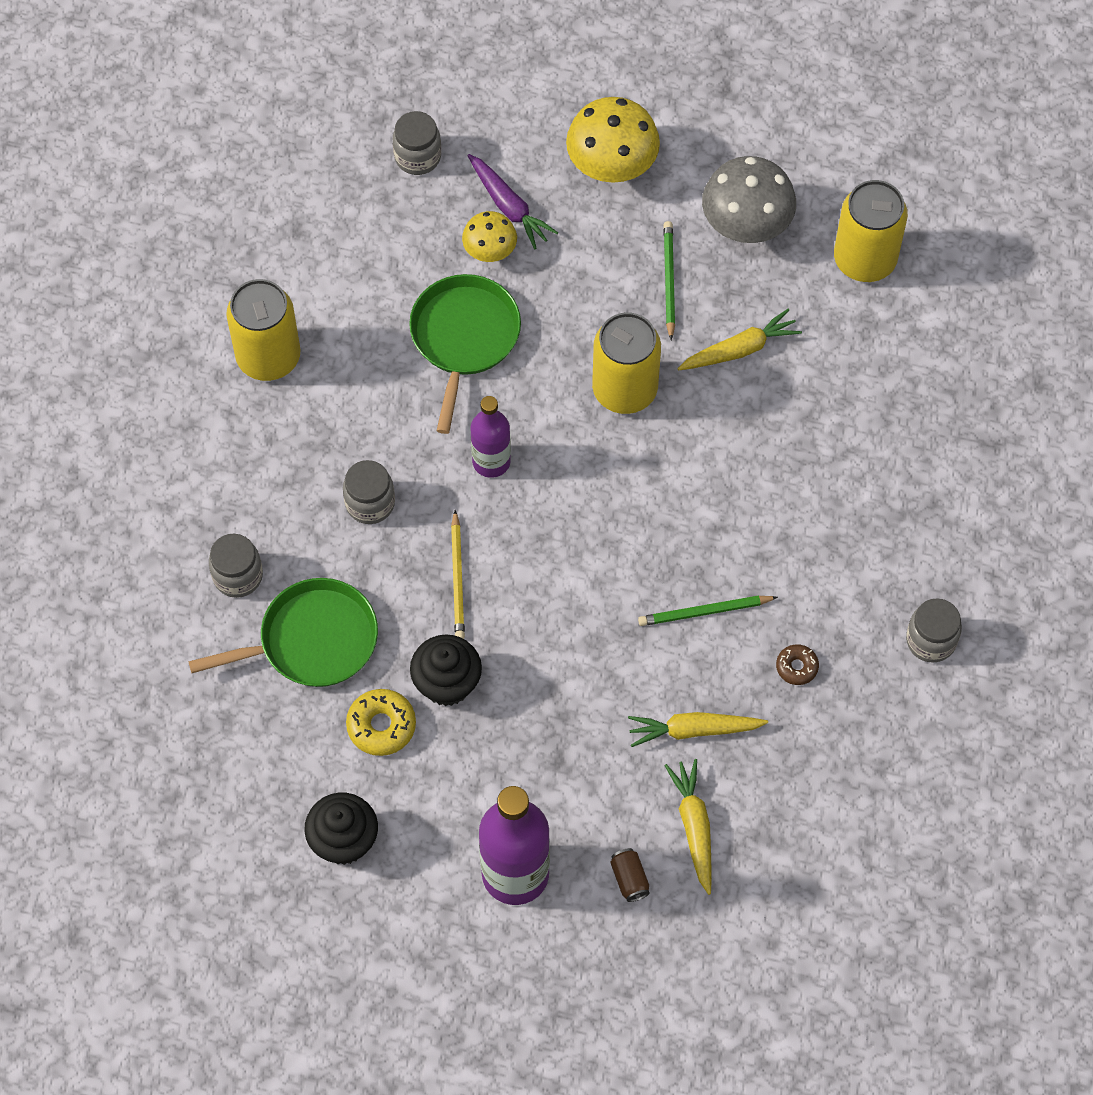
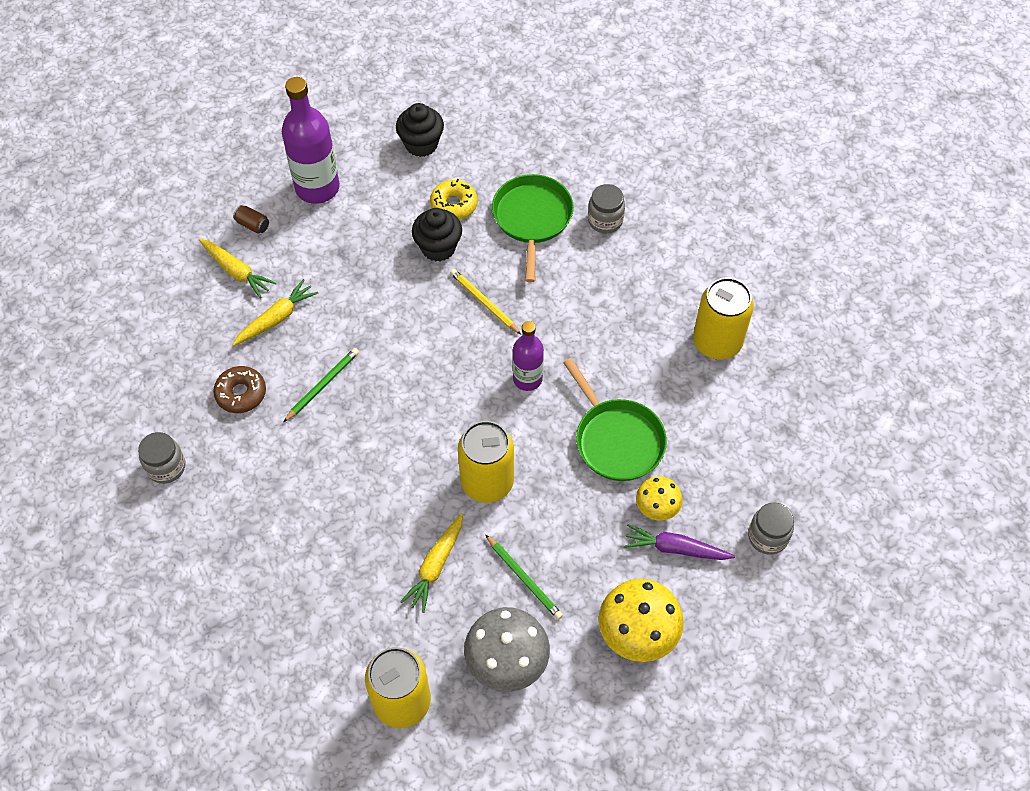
camera: 140 degrees right, 5 degrees down
(312, 640) = (532, 218): green pan -> green pan turned 150 degrees clockwise
(370, 503) = (573, 306): grey jar -> none
(797, 667) = (241, 393): brown donut -> brown donut, size x1.62

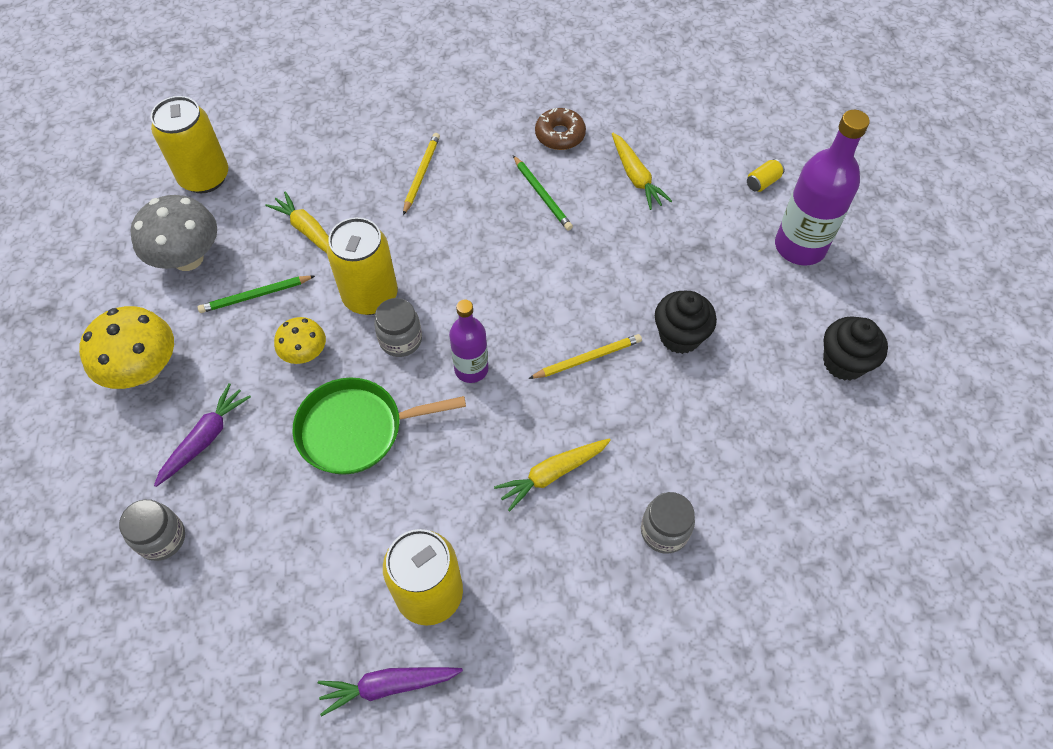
camera: 110 degrees right, 0 degrees up
(166, 467) = (507, 74): grey jar -> grey jar (400, 340)
(236, 271) = (705, 158): yellow carrot -> yellow carrot (552, 474)
(253, 225) = (762, 182): brown can -> yellow can
(330, 496) = (421, 174): none -> yellow pencil
(454, 205) = (738, 369): yellow donut -> none
(532, 218) = (693, 447): green pan -> none
(657, 508) = (258, 438): yellow mushroom -> yellow mushroom (305, 354)
(787, 344) = (388, 686): none -> purple carrot

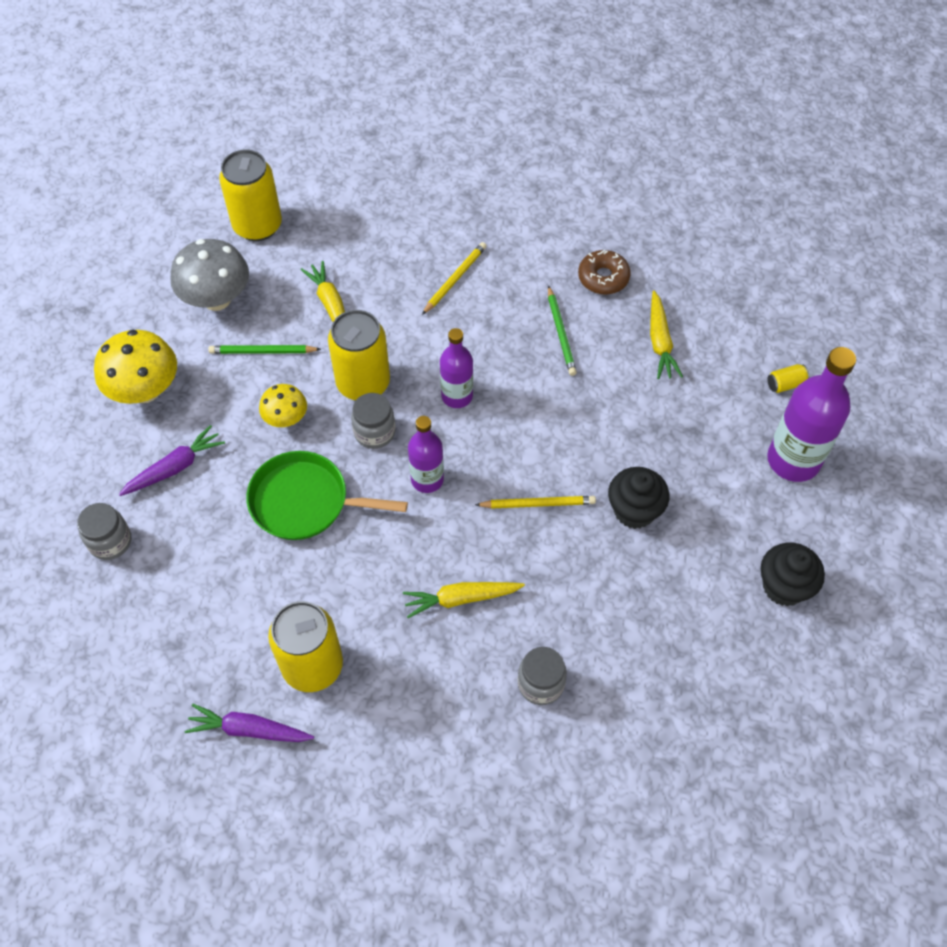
camera: 20 degrees right, 0 degrees up
(467, 281) = (457, 396): none -> purple bottle

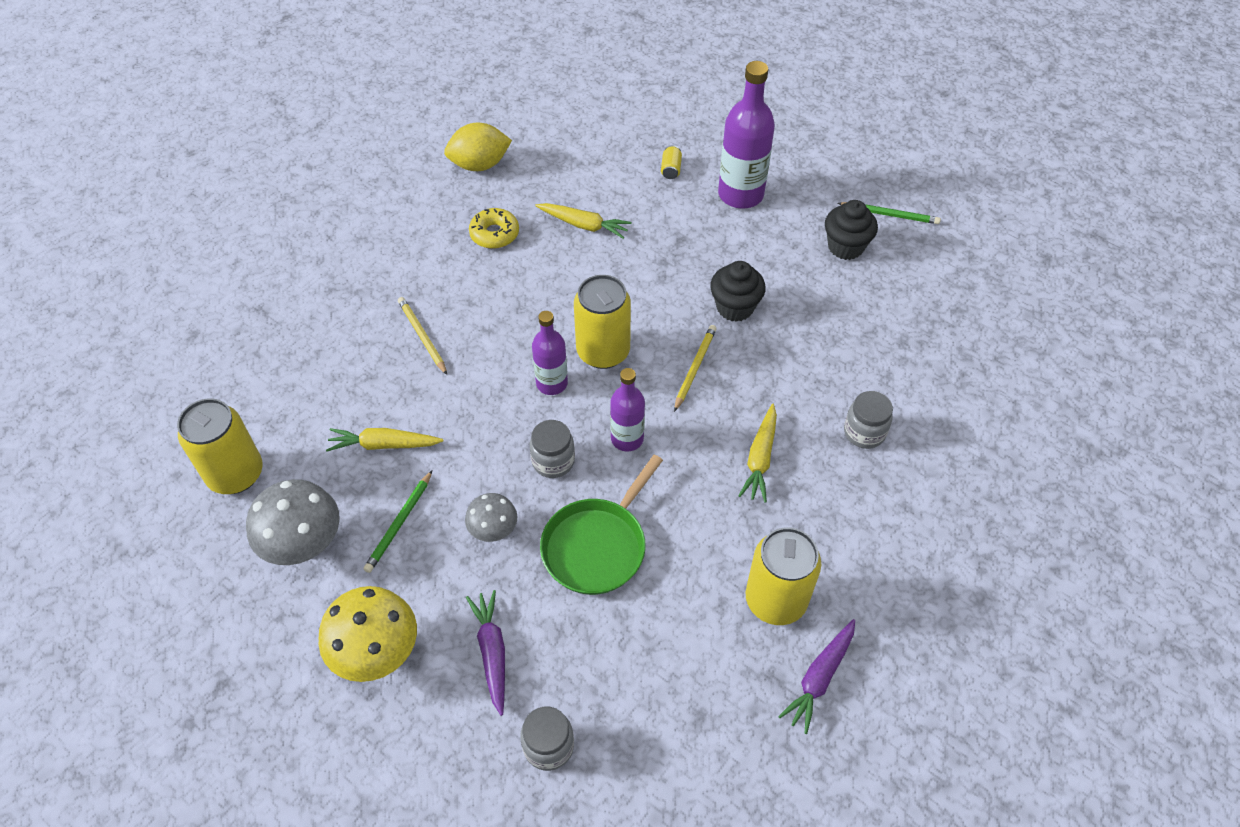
camera: 65 degrees left, 5 degrees down
(286, 419) = (493, 530): yellow mushroom -> grey mushroom
(363, 383) = (492, 450): yellow can -> yellow can (603, 352)
(561, 333) = (532, 284): green pencil -> green pencil (890, 214)
(603, 277) = (494, 234): brown donut -> yellow donut
(681, 228) = (480, 165): none -> yellow lemon

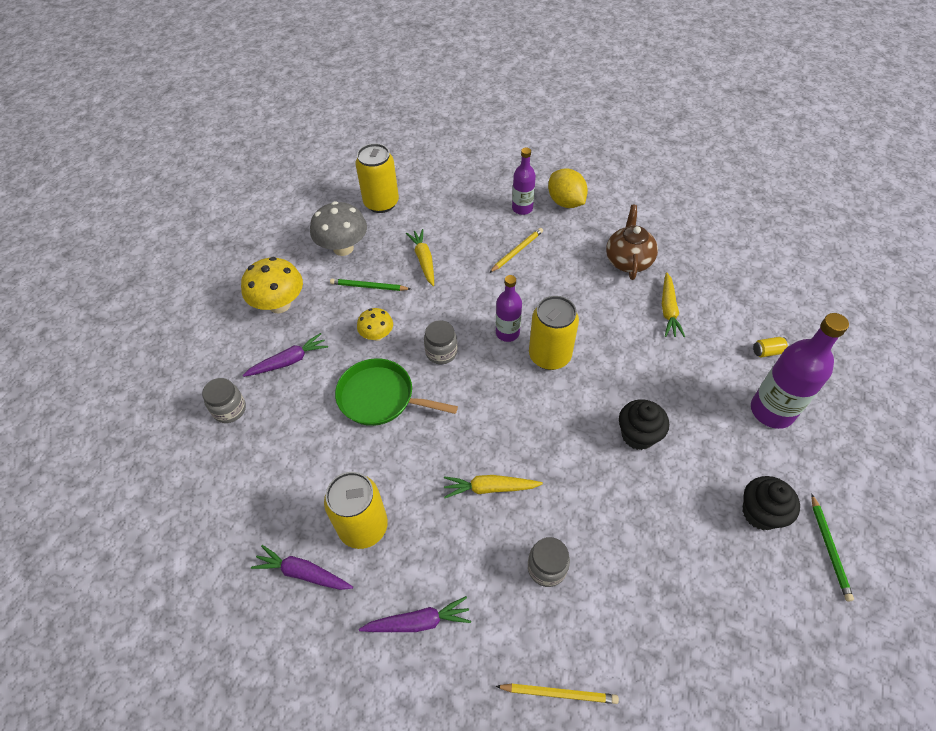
camera: 75 degrees right, 0 degrees up
(480, 165) = (690, 232): yellow lemon -> yellow lemon (565, 202)
(493, 530) = (377, 335): grey mushroom -> yellow mushroom
(494, 234) = (628, 260): yellow donut -> brown teapot
(627, 439) = (476, 392): purple bottle -> purple bottle (522, 208)
(694, 368) = (560, 420): yellow pencil -> yellow pencil (559, 693)
(899, 565) = (418, 622): none -> purple carrot

